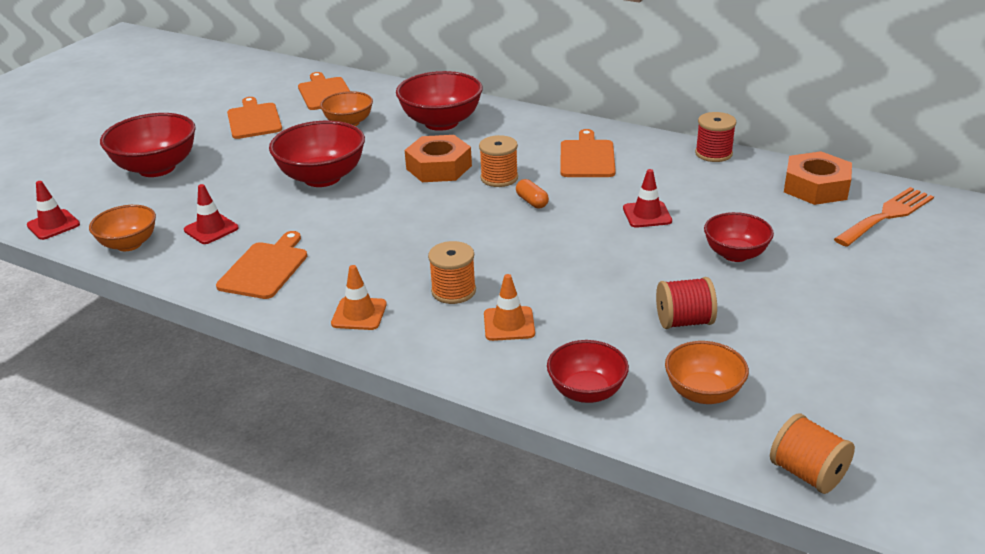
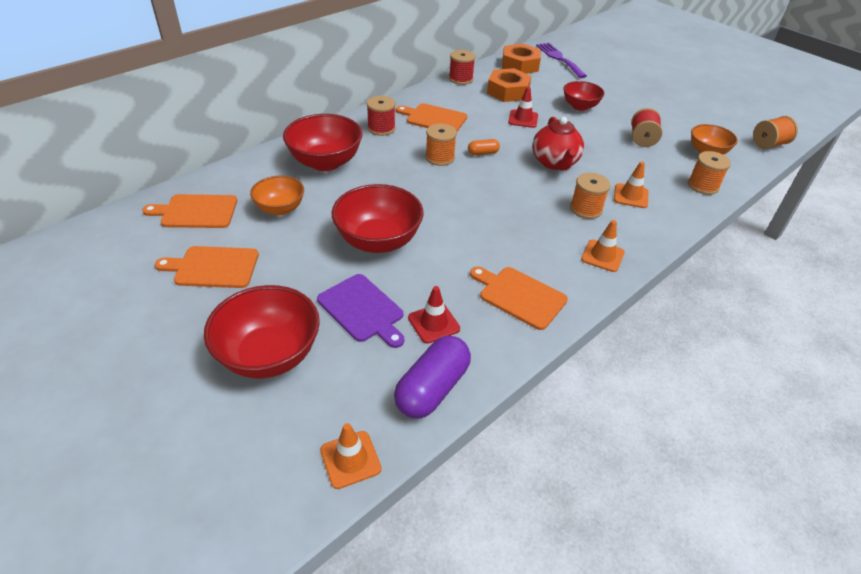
camera: 75 degrees left, 10 degrees up
(53, 225) = (350, 459): red traffic cone -> orange traffic cone
(129, 244) = (432, 388): orange bowl -> purple capsule
(220, 192) = (362, 309): none -> purple cutting board
(439, 167) = (404, 179): orange nut -> orange nut (508, 91)
(534, 133) = (381, 128): none -> red spool
(549, 254) = (555, 163): none -> red teapot
(586, 391) = (703, 186): red bowl -> orange spool
(887, 215) = (559, 59): orange fork -> purple fork

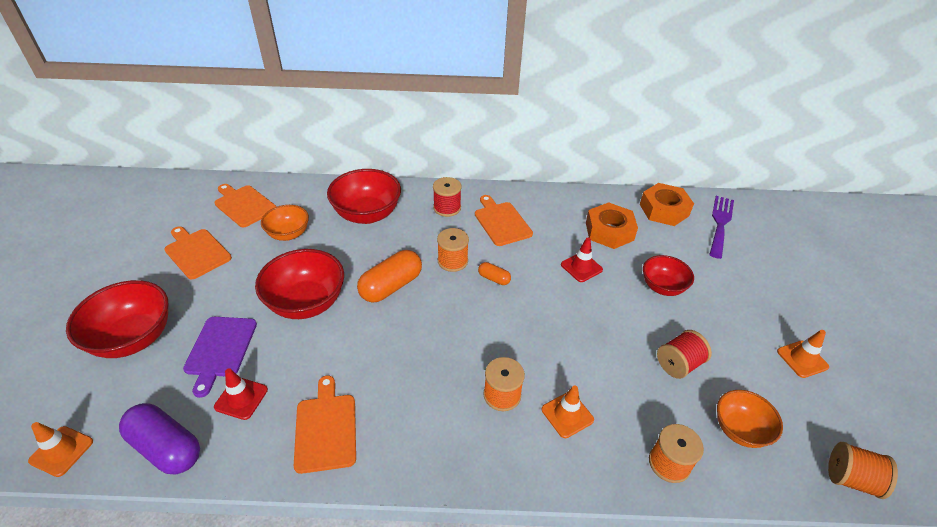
camera: 45 degrees right, 0 degrees up
(423, 195) = (391, 286): none -> orange capsule
(432, 388) = (167, 447): purple capsule -> purple capsule turned 45 degrees clockwise
(460, 79) = (582, 196): red spool -> none
(555, 163) = (544, 329): red teapot -> none
(602, 256) = (445, 451): orange traffic cone -> orange traffic cone (802, 359)

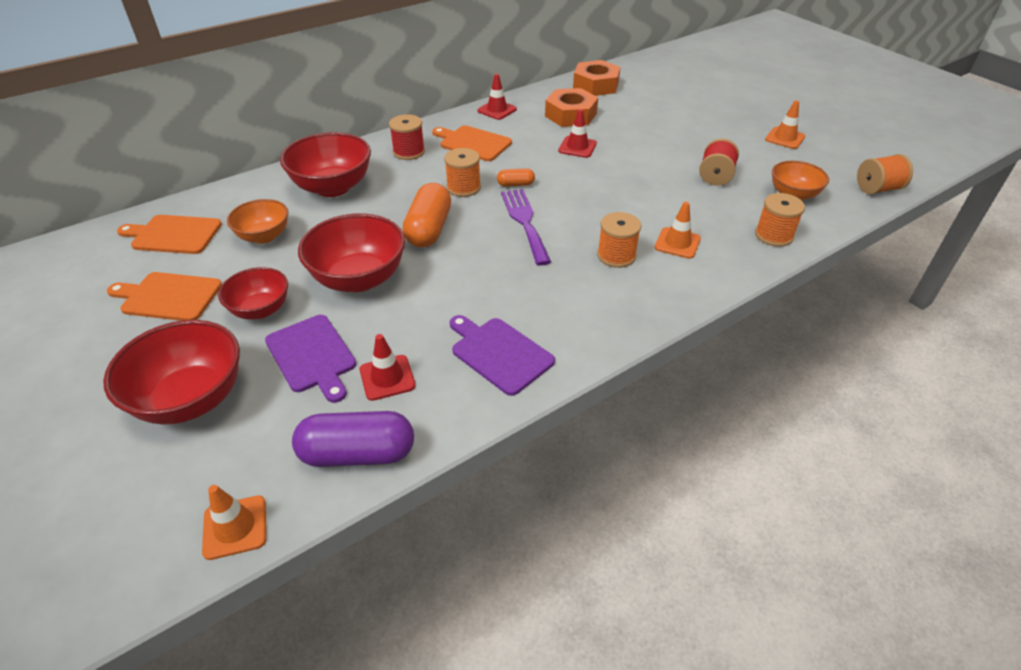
camera: 35 degrees left, 0 degrees up
(326, 429) = (499, 353): orange cutting board -> purple cutting board
(552, 198) = (497, 110): none -> red traffic cone
(662, 287) = (651, 135): red bowl -> red bowl (261, 310)
(720, 223) = (645, 79): purple fork -> purple fork (524, 222)

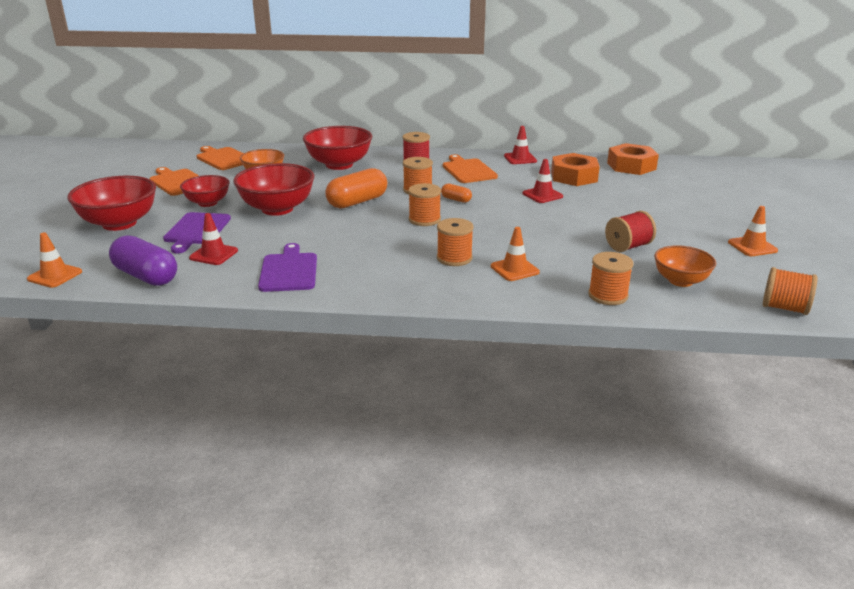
camera: 40 degrees right, 15 degrees down
(524, 222) = (424, 219): purple fork -> orange spool

